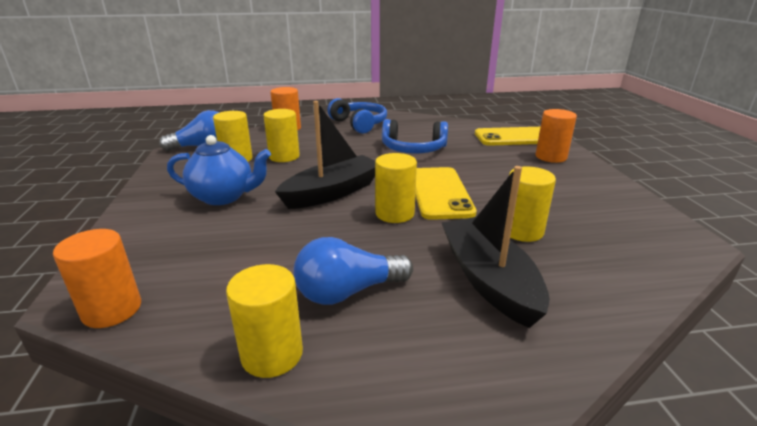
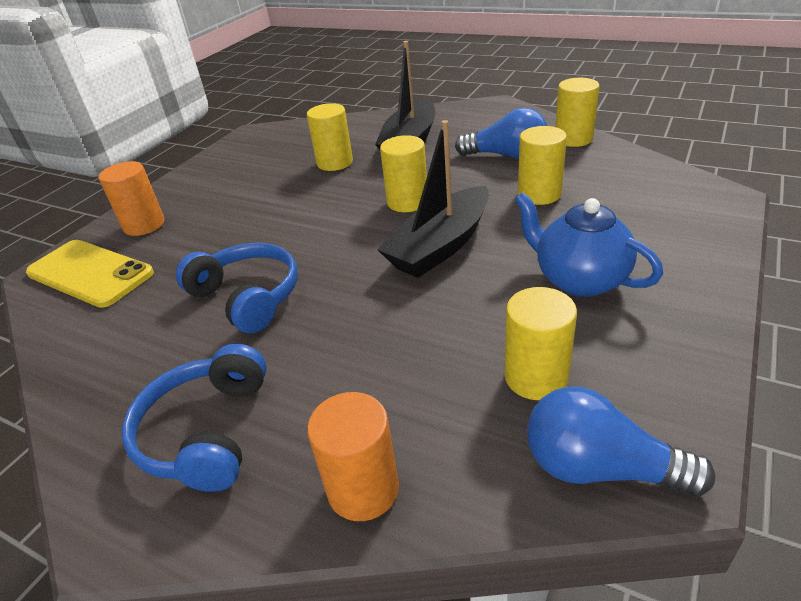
camera: 140 degrees left, 10 degrees up
(112, 310) = (687, 181): orange cylinder -> none
(284, 156) = (449, 352): yellow cylinder -> yellow cylinder (539, 194)
(332, 192) = (441, 246): black boat -> black boat turned 45 degrees counterclockwise
(439, 193) = (335, 212): yellow phone -> none

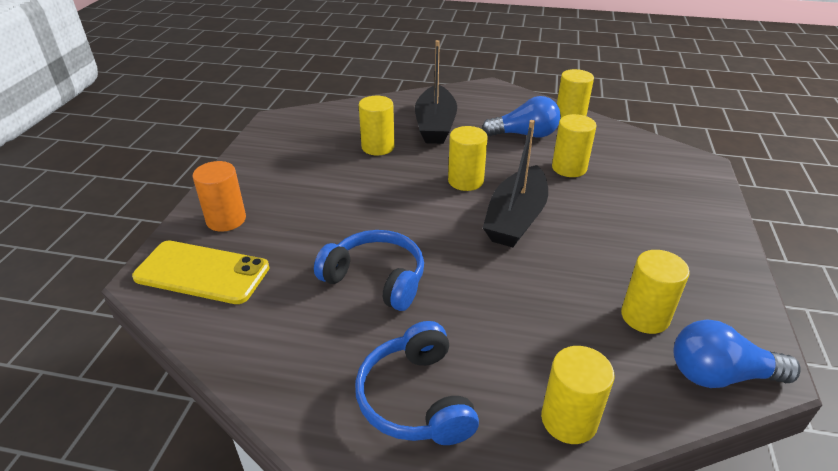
camera: 20 degrees left, 0 degrees up
(363, 489) = (569, 420): orange cylinder -> yellow cylinder
(579, 279) = (635, 237): blue teapot -> none

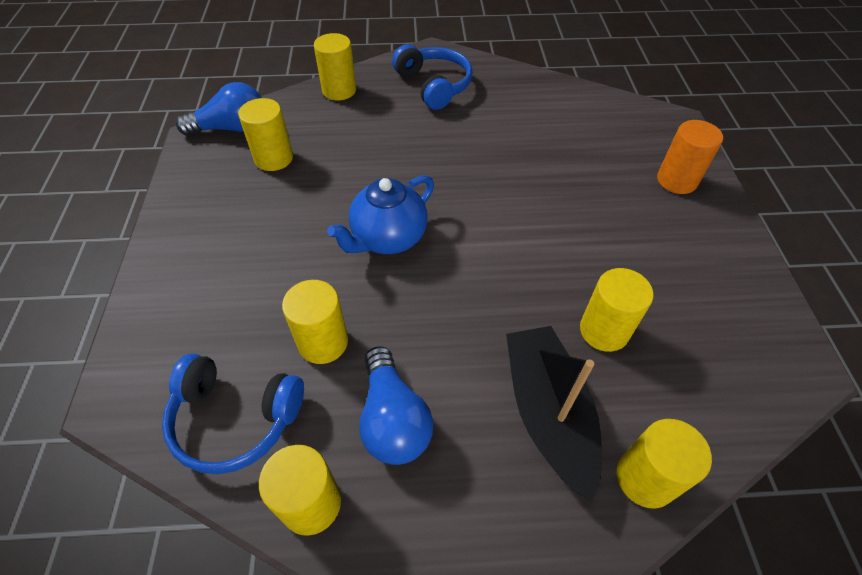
camera: 165 degrees right, 15 degrees up
(202, 272) = (641, 131): yellow phone -> none
(376, 279) = (499, 150): blue headphones -> blue headphones (235, 419)
(465, 181) = (458, 286): yellow cylinder -> yellow cylinder (645, 478)
(516, 218) = (388, 238): black boat -> blue teapot
(524, 135) = (393, 418): blue light bulb -> blue light bulb turned 90 degrees counterclockwise

